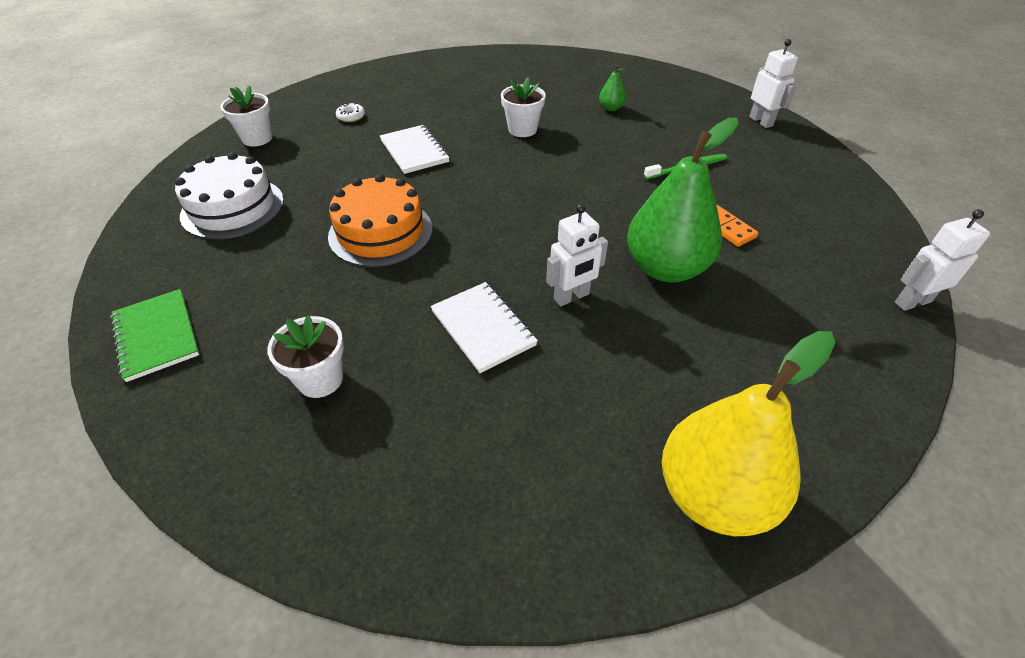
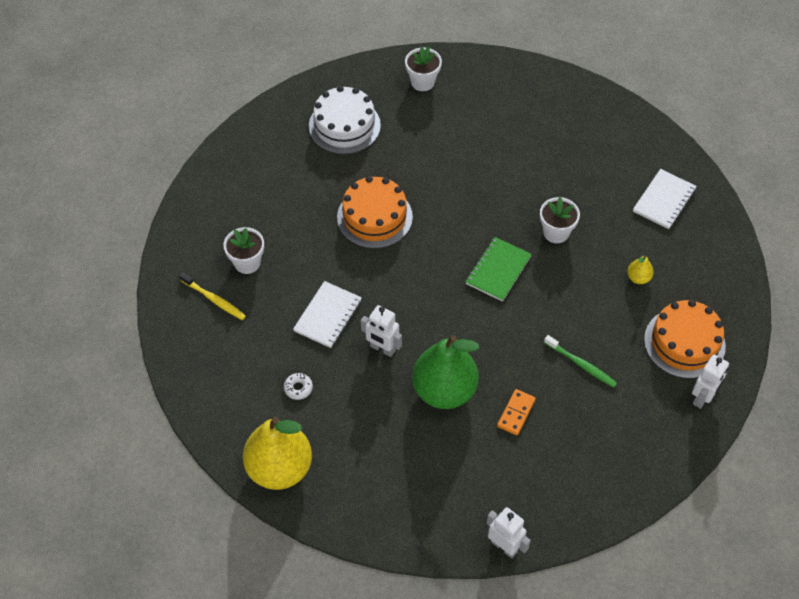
camera: 60 degrees right, 10 degrees up
(157, 336) = (230, 172): green notebook -> green notebook (498, 270)
(344, 450) = (214, 300): none -> yellow toothbrush
(351, 117) = (491, 115): white donut -> white donut (298, 388)
(414, 151) = (475, 181): white notebook -> white notebook (664, 200)
(610, 108) = (638, 278): green pear -> yellow pear
(696, 111) = (684, 343): none -> orange cake

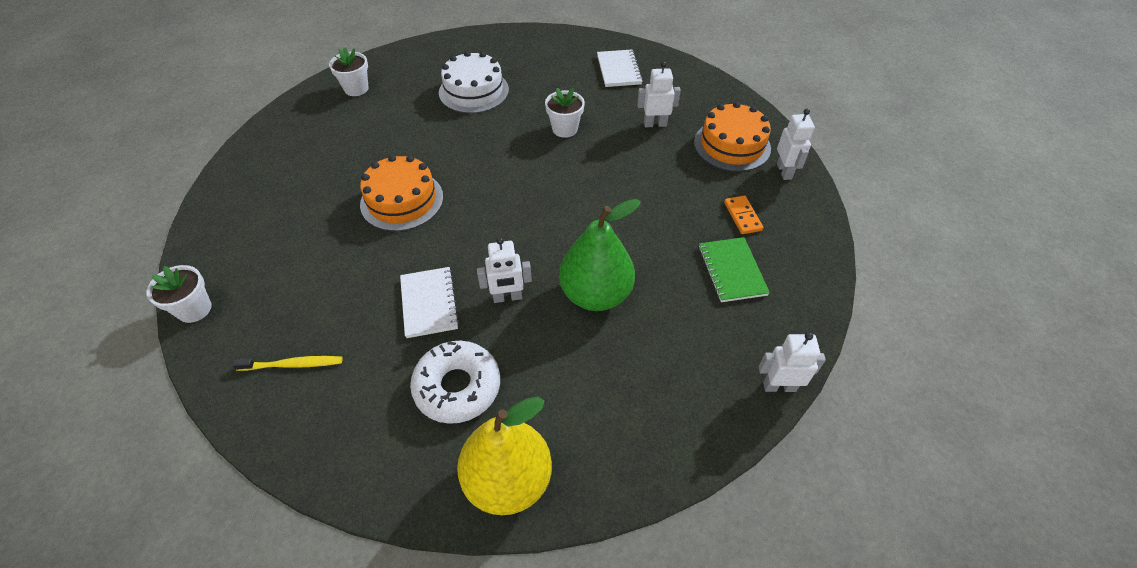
camera: 40 degrees left, 5 degrees down
(247, 263) = (303, 309): white flower pot -> white flower pot (194, 309)
(298, 388) = (457, 387): white donut -> white donut, size x2.43
(344, 126) = (311, 150): white cake -> white cake (473, 91)
(498, 270) = (547, 178): green notebook -> green notebook (732, 271)
(516, 413) = (671, 271): orange domino -> orange domino (742, 216)
(581, 365) = (680, 204): green toothbrush -> none
(638, 278) = (655, 124): yellow pear -> white robot

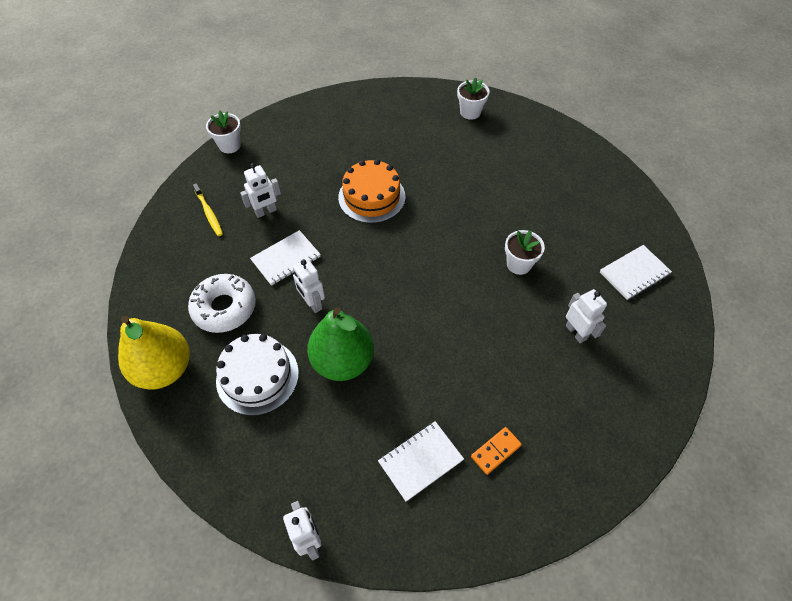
camera: 65 degrees right, 5 degrees up
(473, 91) = (521, 181): white cake -> white cake (257, 376)
(732, 145) = (593, 412): orange cake -> none
(732, 271) = (420, 461): green notebook -> white notebook
(784, 171) = (586, 475): white robot -> white robot (266, 212)

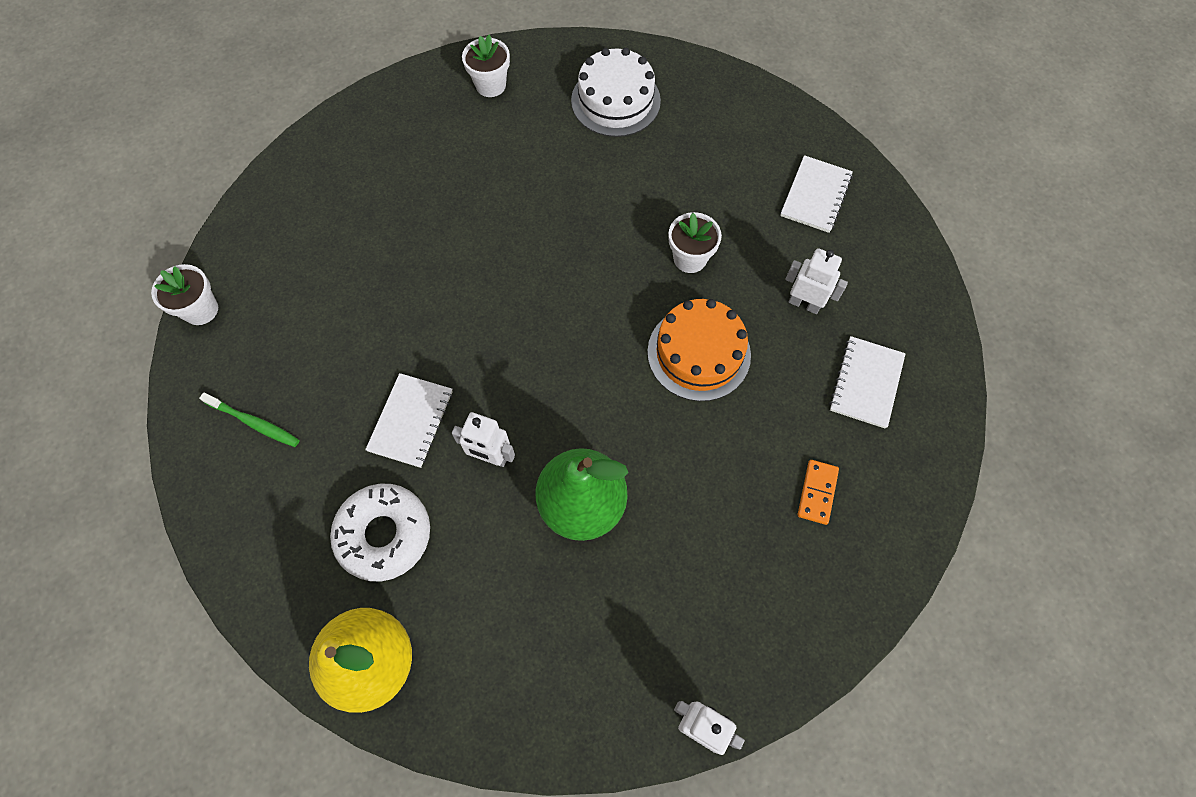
camera: 35 degrees left, 10 degrees up
(209, 213) = (254, 423): yellow toothbrush -> green toothbrush
(257, 376) = (497, 590): white cake -> white cake (615, 100)
(266, 212) = (332, 374): white robot -> none
(371, 197) = (455, 273): orange cake -> orange cake (699, 353)
(420, 461) = (751, 558): white notebook -> white notebook (866, 383)

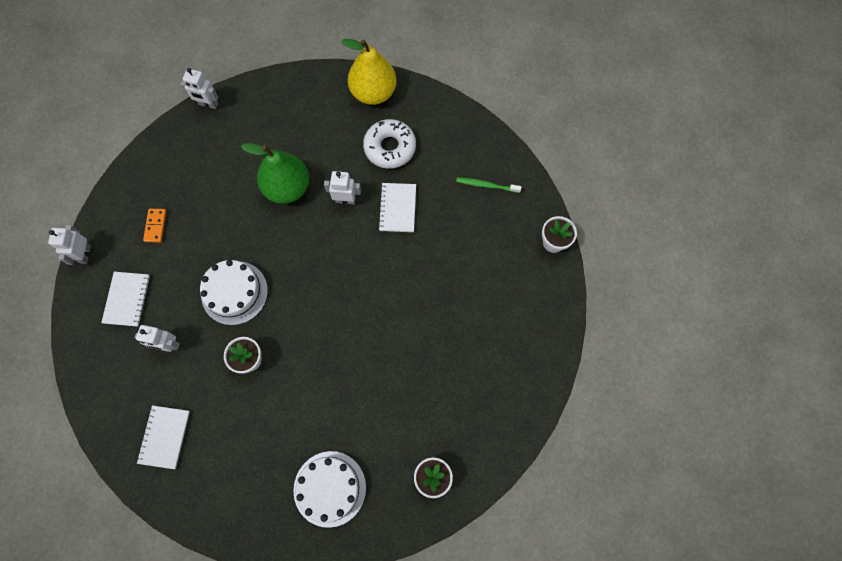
camera: 165 degrees right, 5 degrees up
(699, 353) = (234, 292): orange cake -> white cake
(937, 473) = (85, 254): none -> white robot

